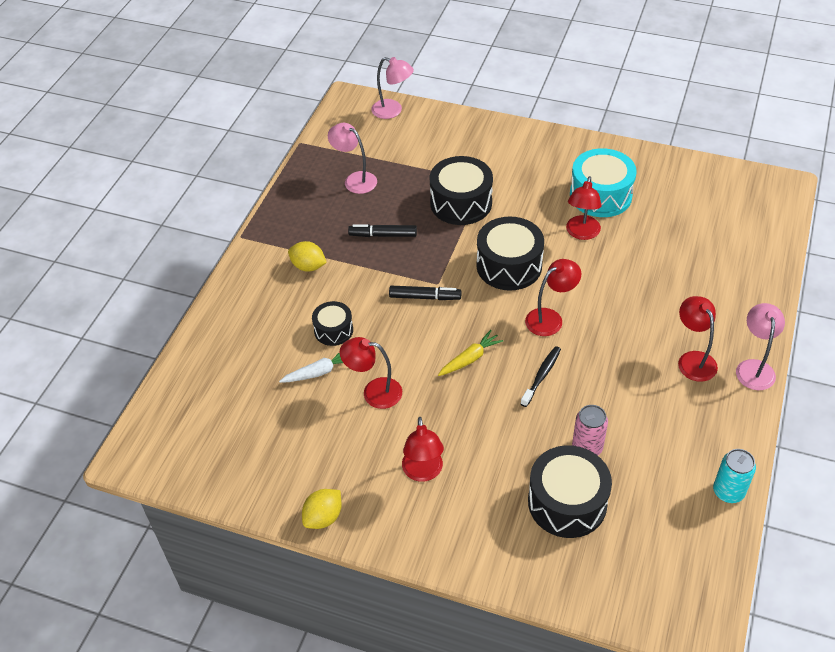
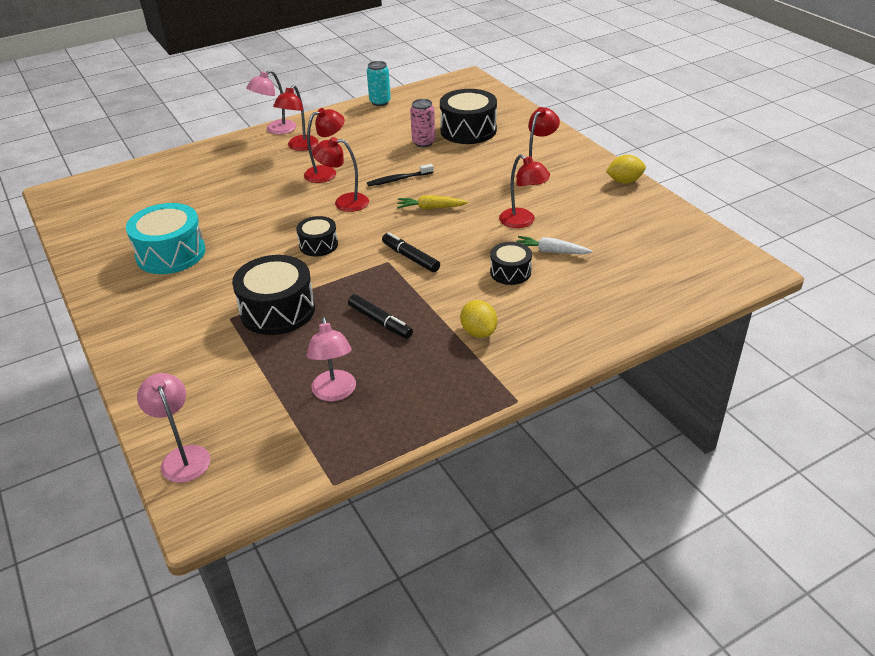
camera: 140 degrees left, 10 degrees down
(509, 266) = (318, 245): black drum -> black drum, size x0.57
(581, 233) = (233, 237): red lamp -> red lamp (326, 172)

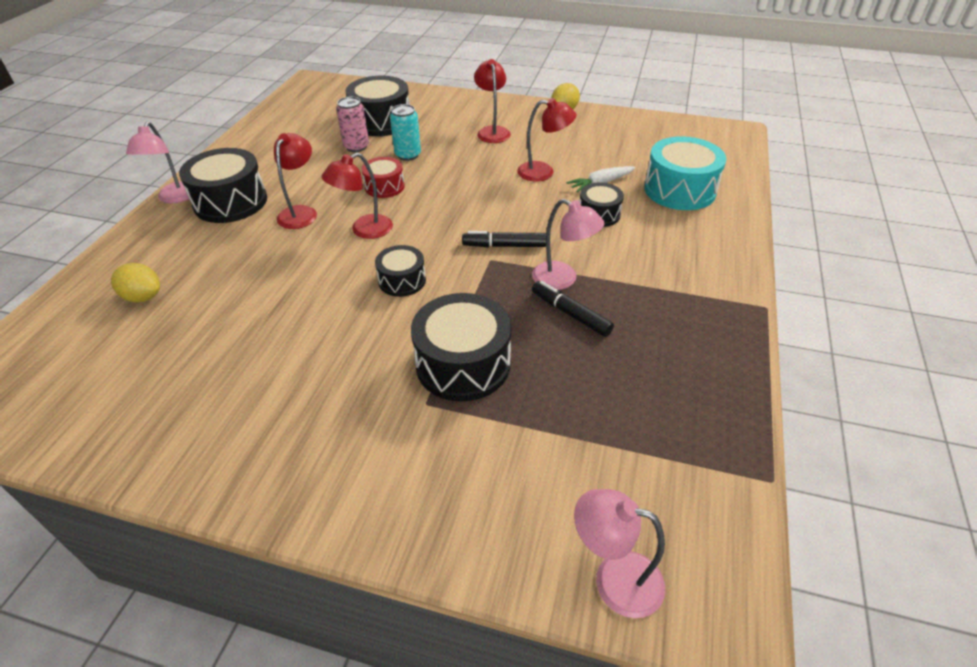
camera: 45 degrees left, 5 degrees up
(171, 253) = (245, 382): turquoise drum -> turquoise drum (679, 190)
(299, 146) = (230, 202): red lamp -> black drum
(335, 393) = (639, 401): pink lamp -> pink lamp (563, 279)
(380, 102) = (255, 129): turquoise can -> turquoise can (408, 155)
(380, 322) = (570, 314): black marker -> black marker turned 135 degrees counterclockwise
(399, 179) = (384, 187): black toothbrush -> red drum
(431, 208) = (453, 197): yellow carrot -> none
(478, 332) = (655, 273): yellow lemon -> yellow lemon (143, 297)

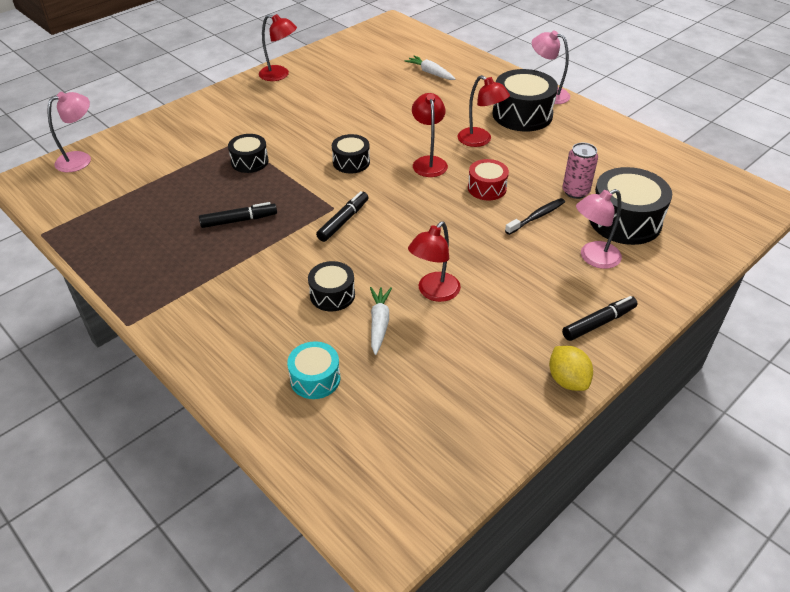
camera: 120 degrees right, 0 degrees up
(143, 297) = (430, 73): yellow lemon -> white carrot
(408, 155) = (536, 217): turquoise can -> black toothbrush
(463, 364) = (249, 161): black drum -> black drum, size x0.57
(492, 131) = (549, 292): red lamp -> red lamp (280, 75)
(504, 111) = (598, 323): none -> black marker
(563, 279) = (275, 233): pink lamp -> pink lamp (593, 258)
(679, 190) = (315, 379): turquoise drum -> turquoise drum, size x0.57

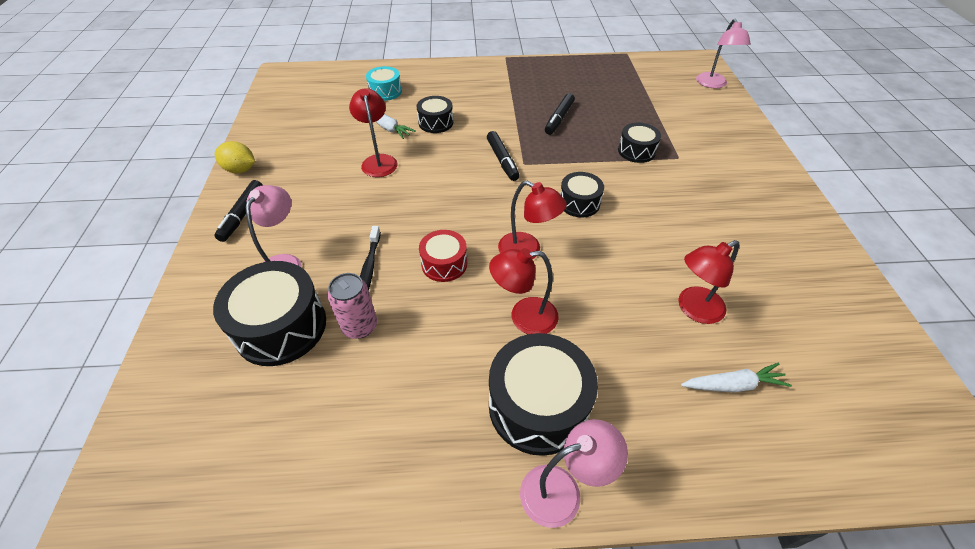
camera: 130 degrees right, 5 degrees up
(280, 75) = (811, 237): red lamp -> red lamp (693, 309)

